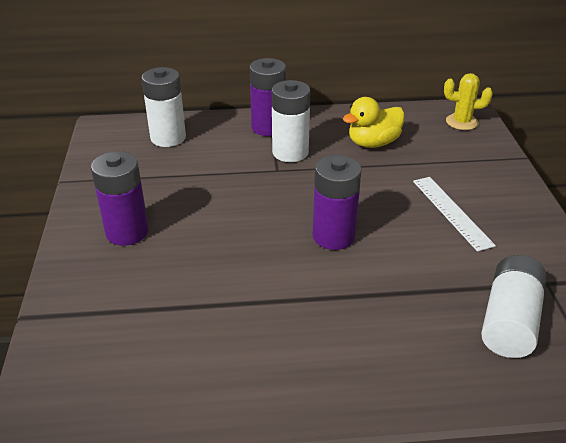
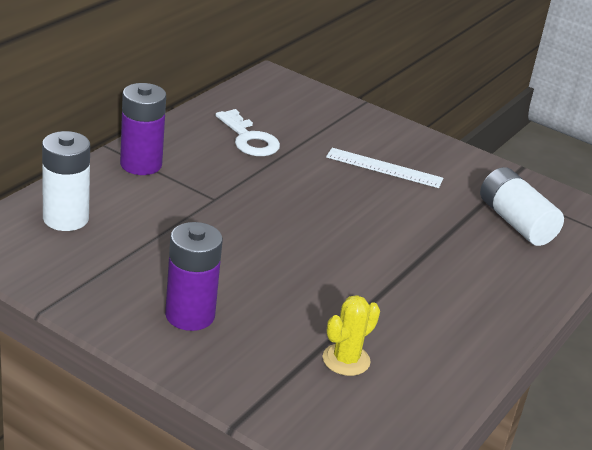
camera: 55 degrees left, 5 degrees down
(290, 152) = (199, 178): white battery -> none
(333, 236) = (342, 228): purple battery -> none
(373, 143) = (249, 139): yellow duck -> white key
(462, 122) = (283, 90): yellow cactus -> yellow cactus (346, 360)

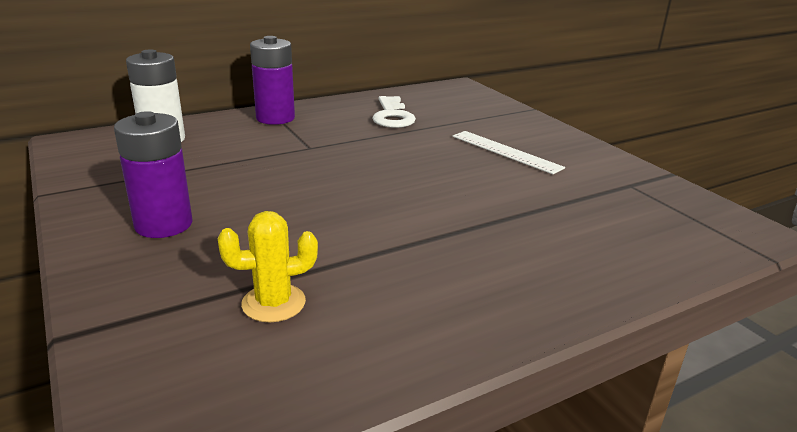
camera: 30 degrees right, 5 degrees down
(516, 222) = (626, 216): white battery -> none

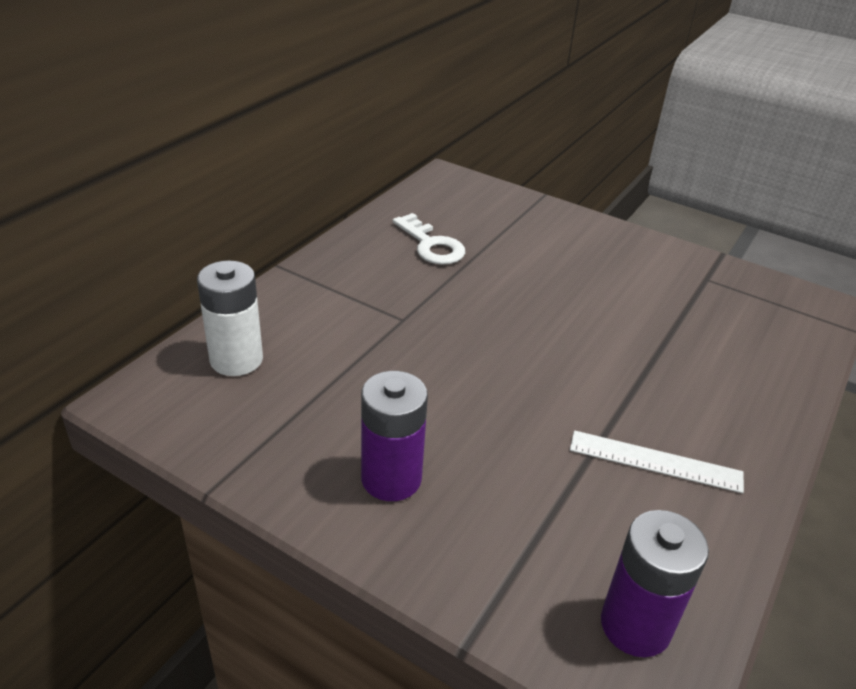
camera: 30 degrees left, 10 degrees up
(273, 303) = (588, 525): yellow cactus -> none
(275, 118) = (317, 285): purple battery -> purple battery (635, 625)
(506, 151) = (579, 266): white ruler -> white ruler (655, 461)

